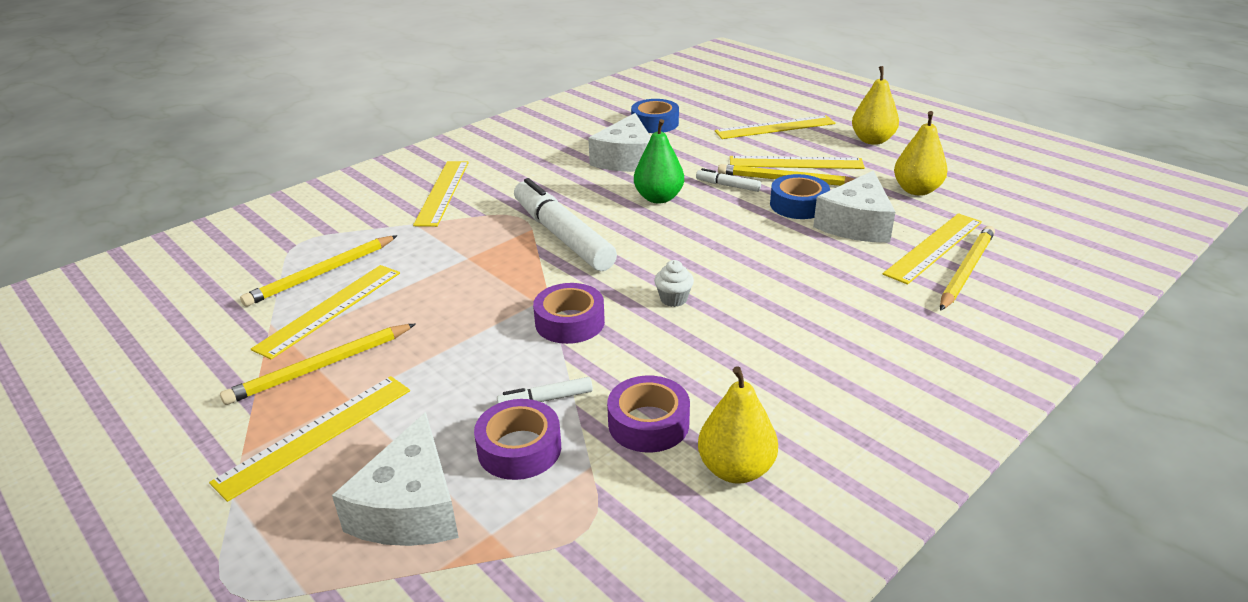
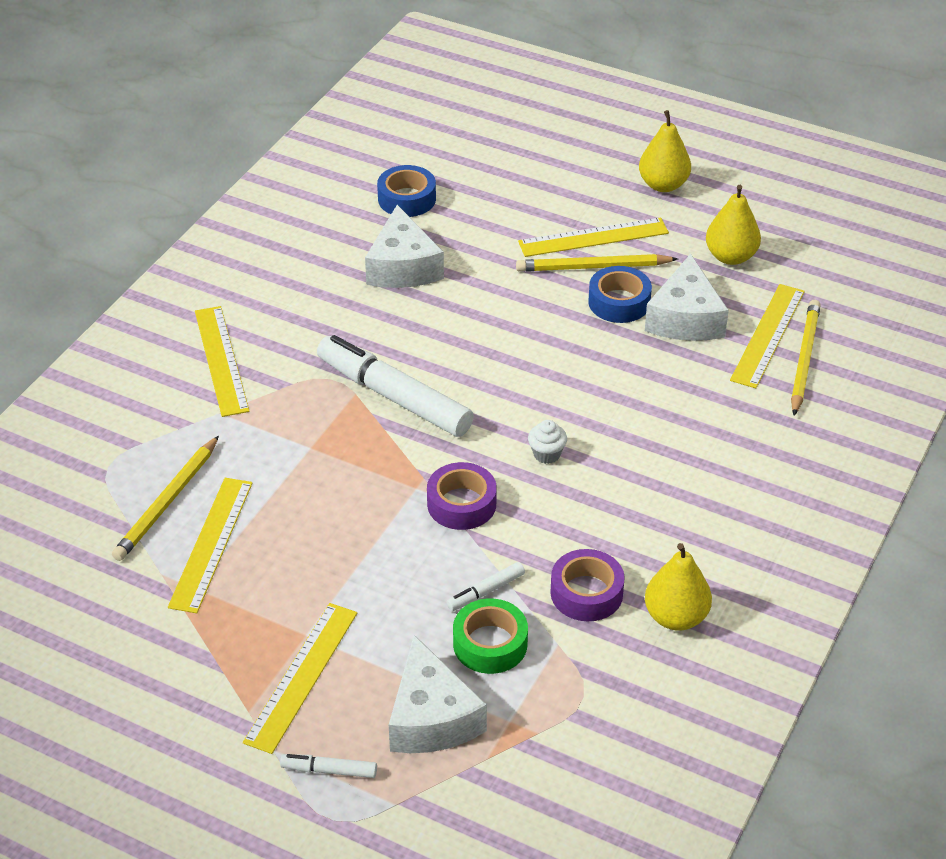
camera: 20 degrees left, 10 degrees up
(321, 366) = (253, 609): yellow pencil -> none
(519, 448) = (490, 644): purple tape -> green tape
(658, 198) = (469, 321): green pear -> none
(728, 186) = (535, 288): white marker -> white marker (329, 770)
(775, 127) = (549, 182): yellow ruler -> none

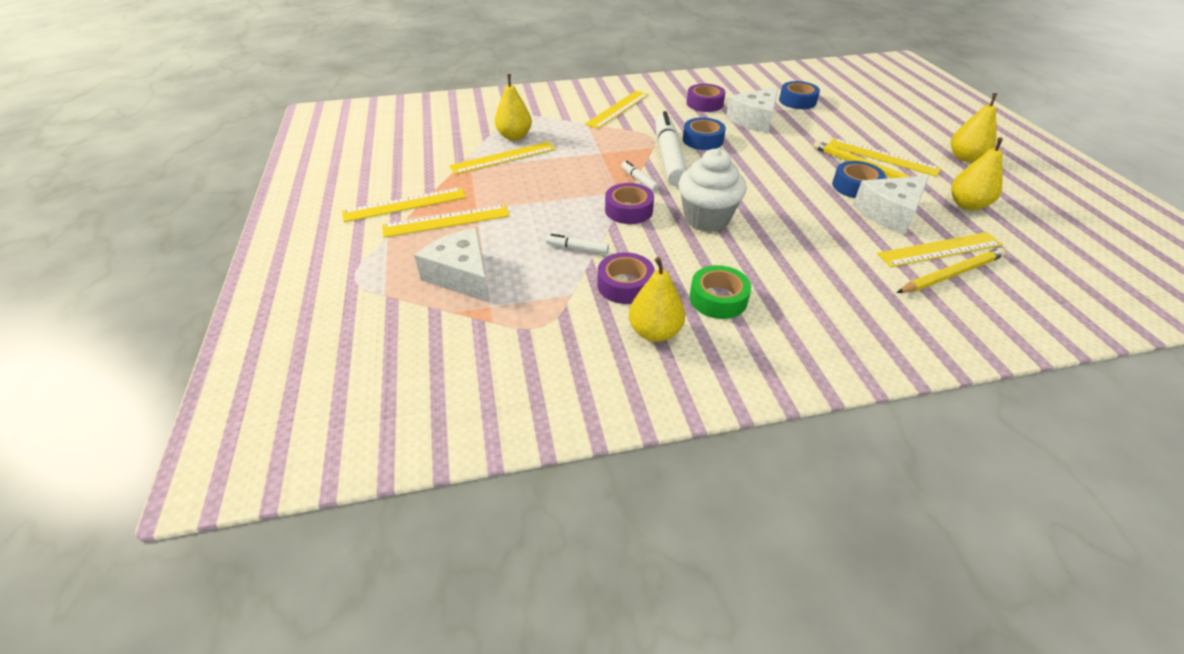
camera: 50 degrees right, 0 degrees up
(167, 501) = (514, 136): yellow pencil -> yellow pear
(216, 698) = (405, 204): none -> yellow ruler
(311, 276) = (704, 104): none -> purple tape
(329, 770) = (388, 260): white marker -> white marker (639, 180)
(392, 342) = (702, 140): none -> blue tape
(431, 717) = (462, 276): white cheese -> white cheese turned 105 degrees clockwise
(490, 644) = (540, 269): green tape -> green tape (718, 299)
(546, 454) = (706, 219): white cupcake -> white cupcake, size x2.28

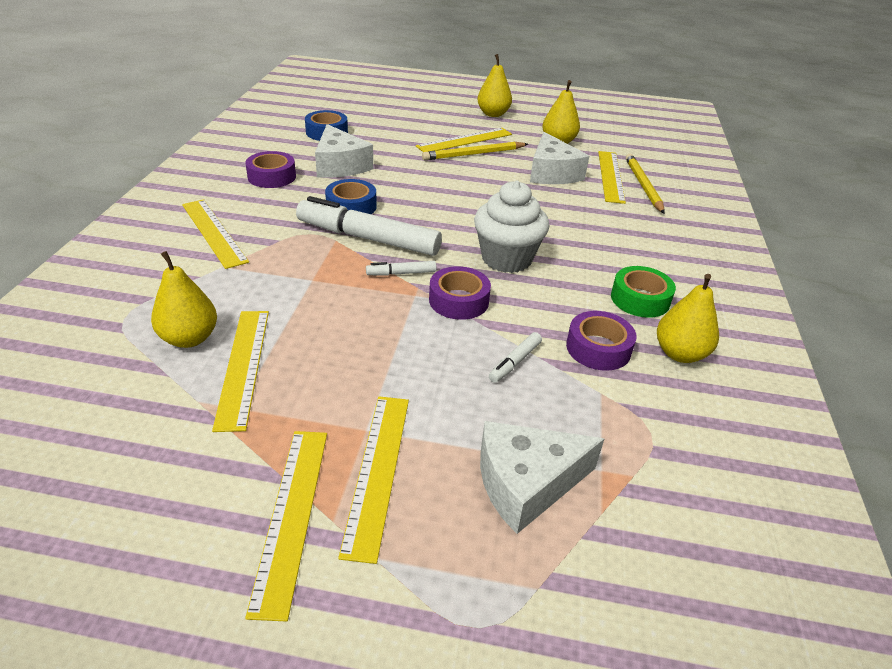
camera: 70 degrees left, 5 degrees down
(855, 186) = (502, 169): blue tape -> none

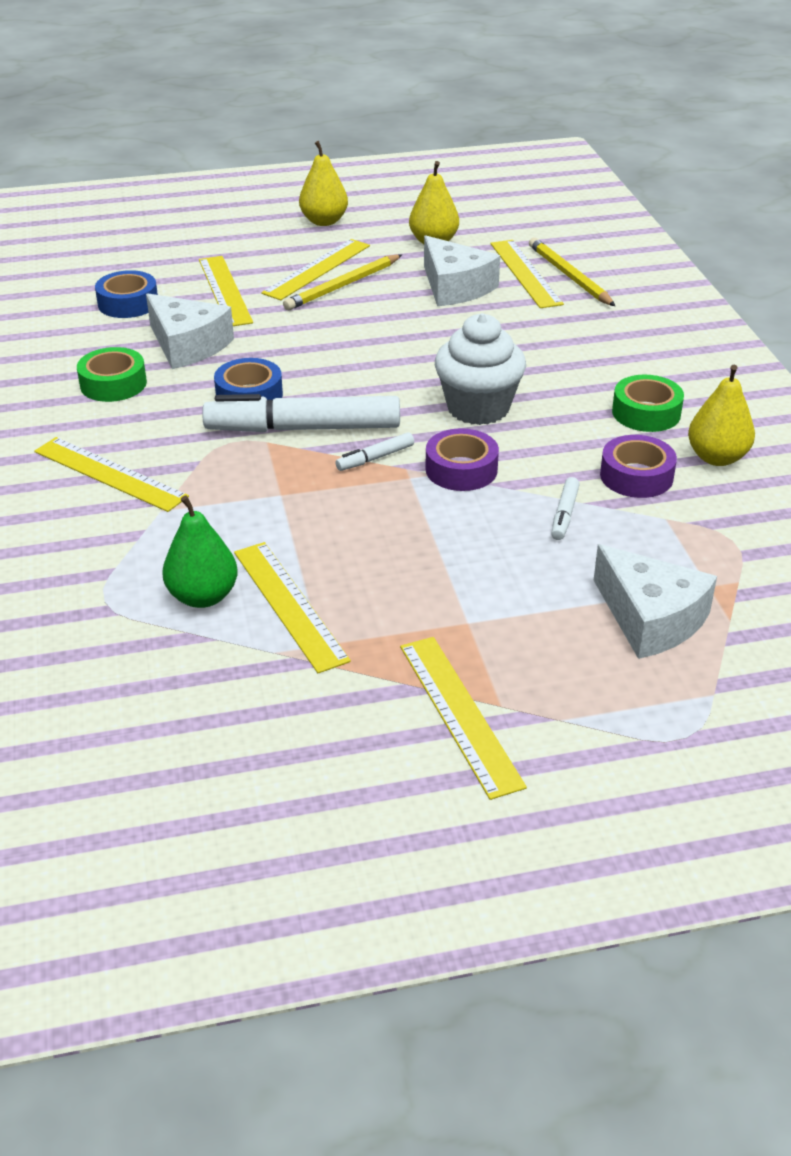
camera: 20 degrees left, 0 degrees up
(189, 338) = (203, 596): yellow pear -> green pear
(272, 177) = (113, 384): purple tape -> green tape
(377, 471) = (508, 653): yellow ruler -> yellow ruler (225, 290)
(526, 484) = (650, 619): white cheese -> white cheese turned 90 degrees counterclockwise

